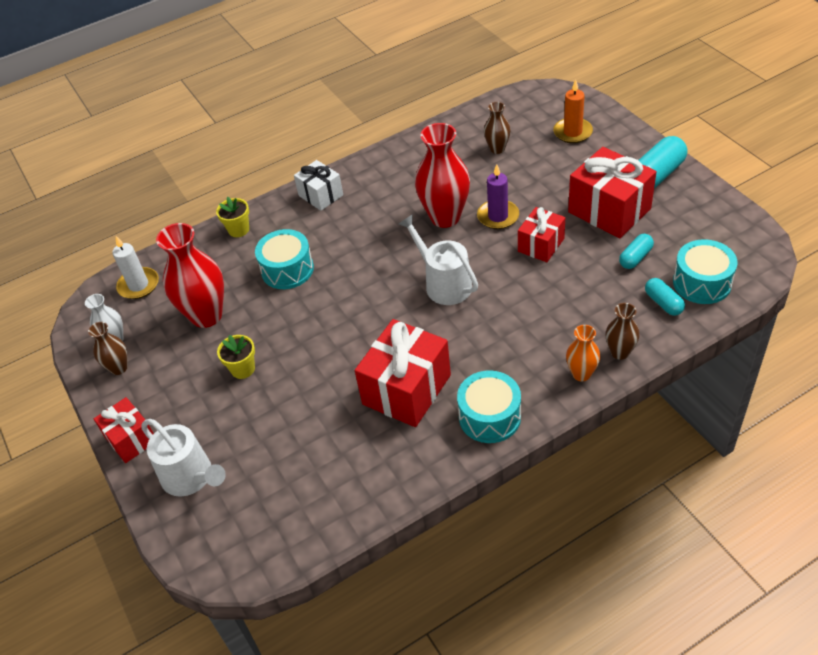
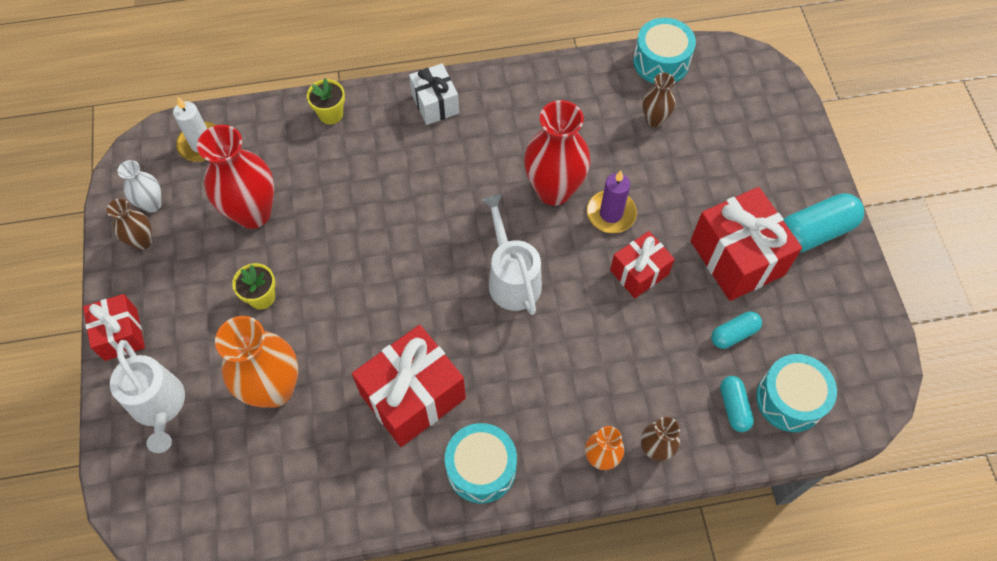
camera: 15 degrees right, 15 degrees up
(286, 428) = (274, 389): none -> orange vase
(287, 269) = (358, 189): turquoise drum -> turquoise drum (661, 62)
(572, 132) = (750, 131): orange candle -> none

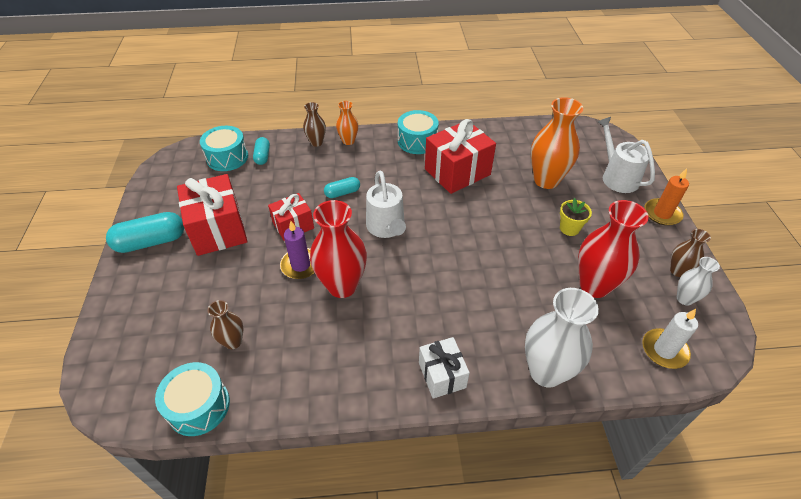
camera: 175 degrees left, 15 degrees down
(121, 334) = (662, 214): red gift -> orange candle
(331, 114) = (546, 372): yellow flower pot -> white vase
(733, 334) = (244, 188): turquoise capsule -> turquoise capsule (342, 193)

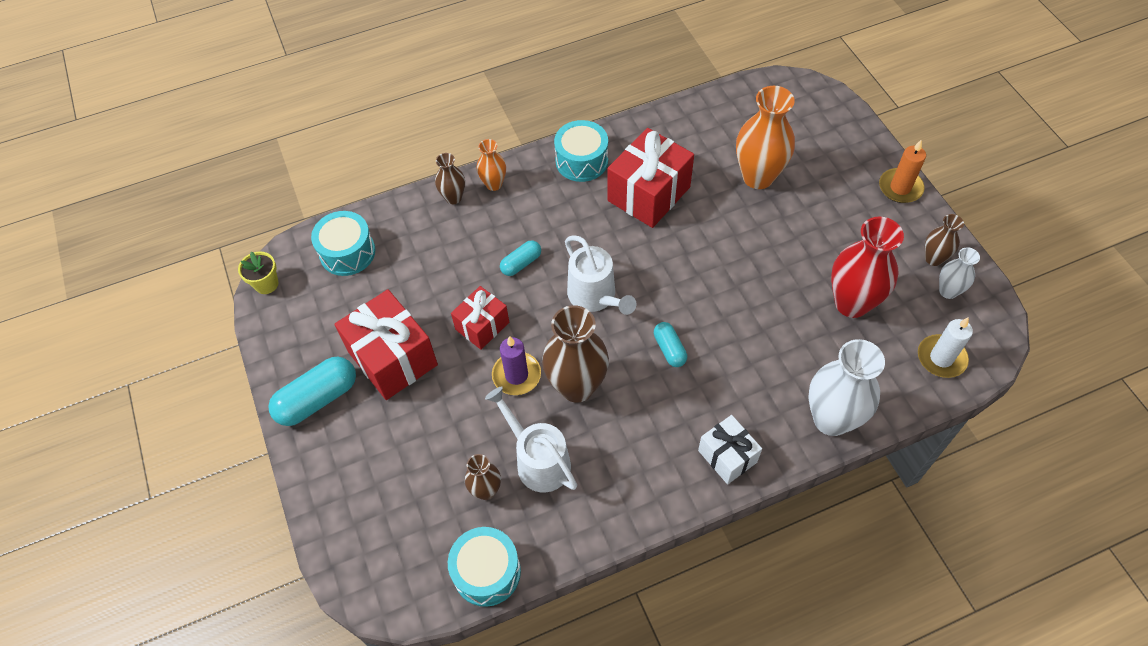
camera: 15 degrees left, 10 degrees up
(262, 156) = (393, 238): turquoise capsule -> turquoise capsule (669, 349)
(342, 286) = (577, 386): red vase -> brown vase
(569, 228) = (804, 237): yellow flower pot -> yellow flower pot (266, 284)
(617, 177) = (837, 149): white watering can -> white watering can (538, 461)

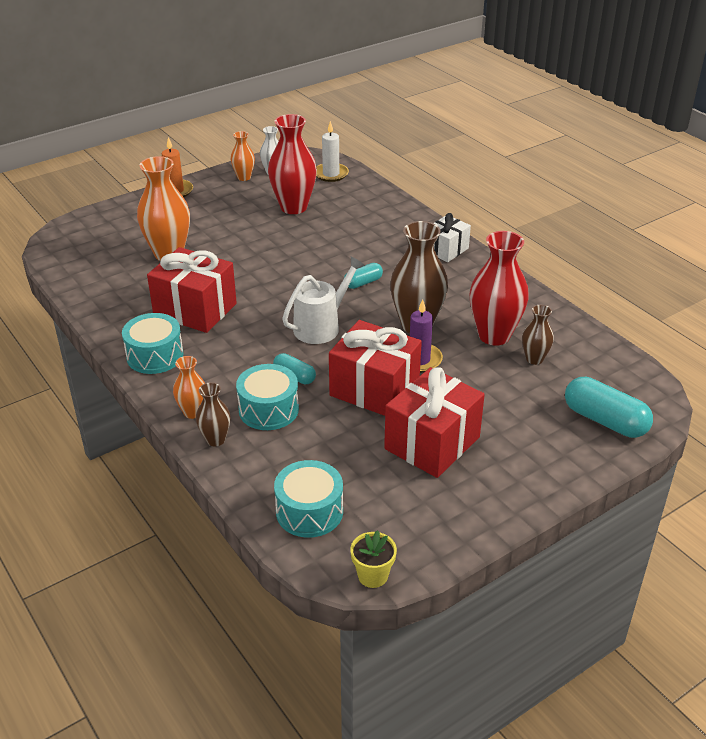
camera: 105 degrees left, 20 degrees down
(317, 399) = (500, 487): turquoise capsule -> turquoise capsule (605, 420)
(482, 326) = (374, 389): red gift -> red gift, size x1.69
(487, 572) = (599, 347): turquoise drum -> turquoise drum (268, 409)
(538, 461) = (494, 335): white watering can -> red vase
(831, 419) = (397, 211): white vase -> none
(933, 258) = (244, 177): brown vase -> orange vase

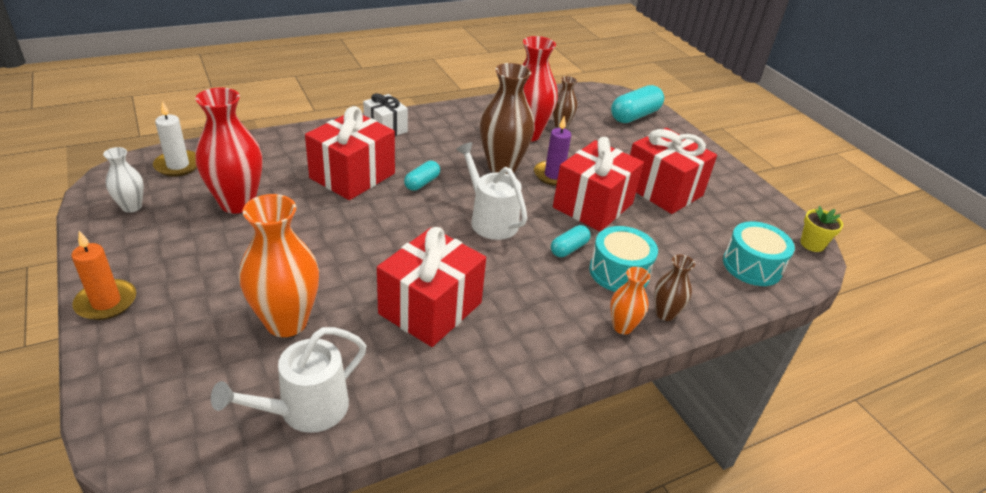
camera: 85 degrees left, 0 degrees up
(93, 276) = (306, 410): none -> white watering can
(155, 356) = (516, 351): turquoise drum -> none
(244, 177) = (124, 232): orange vase -> none
(356, 247) = (352, 176): none -> red gift
(363, 283) = (422, 183): turquoise capsule -> turquoise capsule turned 60 degrees clockwise

